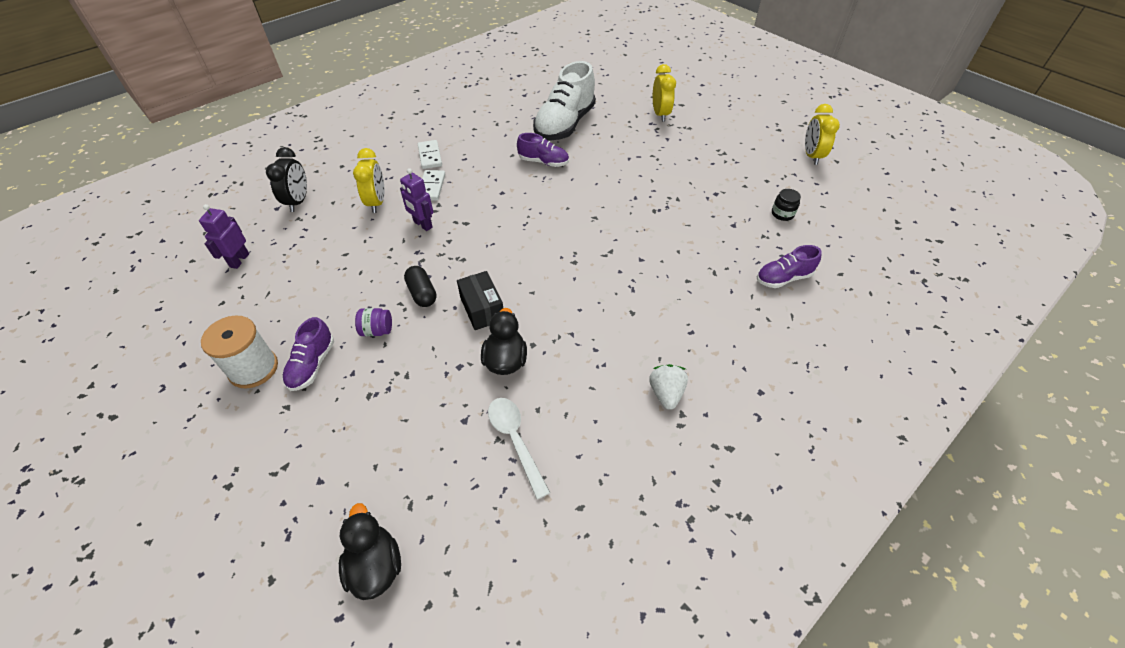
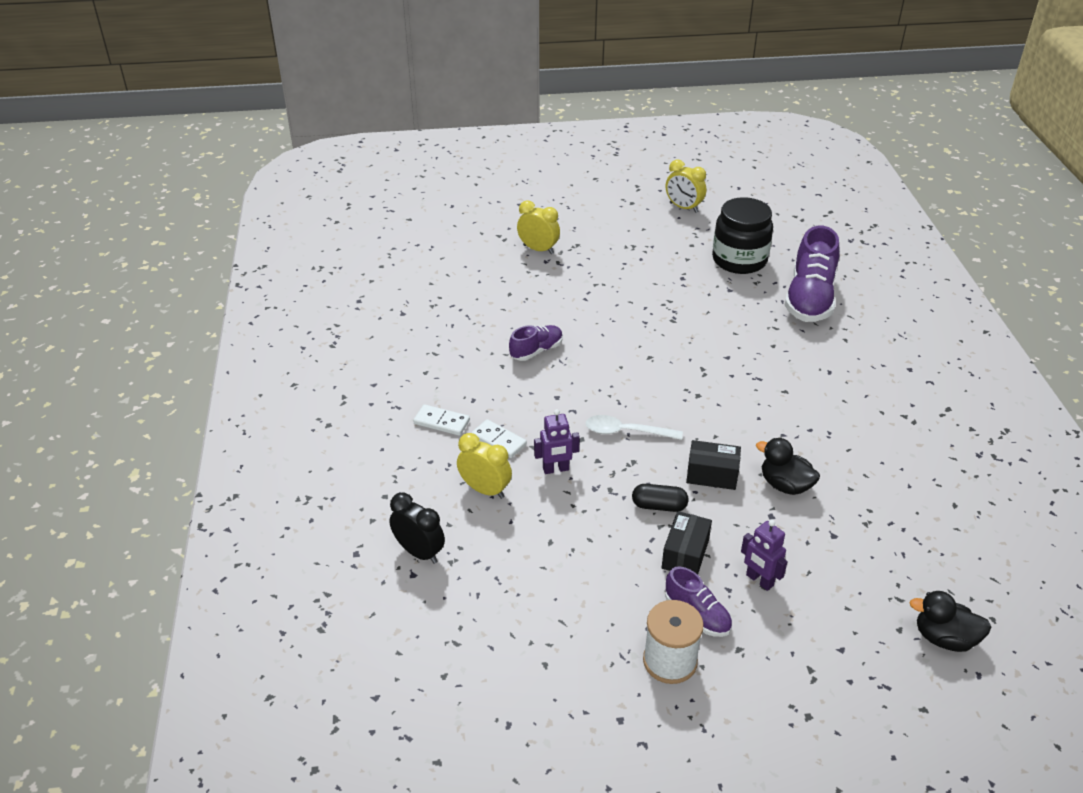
camera: 55 degrees left, 10 degrees down
(239, 260) = (483, 631): purple robot -> purple robot (759, 580)
(377, 330) = (685, 554): purple jar -> black box
(515, 440) = (873, 514): white spoon -> white spoon (626, 432)
(565, 125) = (489, 311): white shoe -> none
(666, 393) = (880, 414): white strawberry -> none
(782, 214) = (739, 260): black jar -> black jar, size x2.49
(783, 278) = (809, 299): purple shoe -> purple shoe, size x1.89

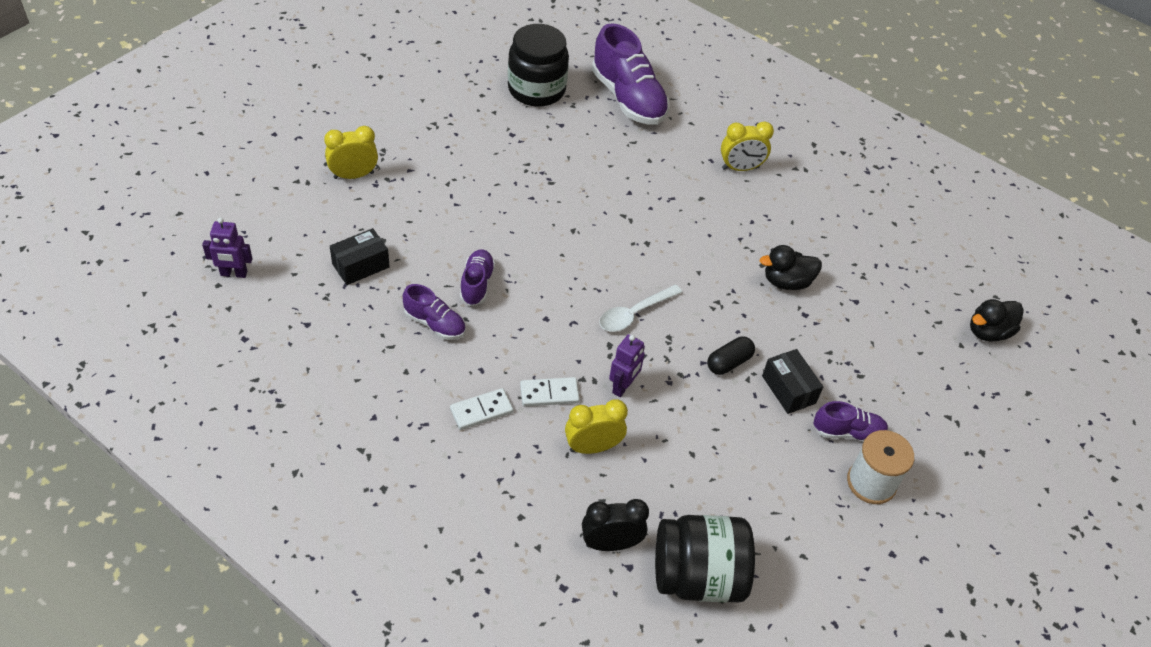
camera: 50 degrees left, 10 degrees up
(450, 615) = (698, 576): none -> black jar
(478, 357) = (435, 324): none -> purple shoe
(683, 207) = (432, 58): yellow clock -> yellow clock (740, 168)
(712, 475) = (733, 308): black box -> black box (361, 266)
(759, 580) = (853, 373): purple robot -> purple robot (233, 274)

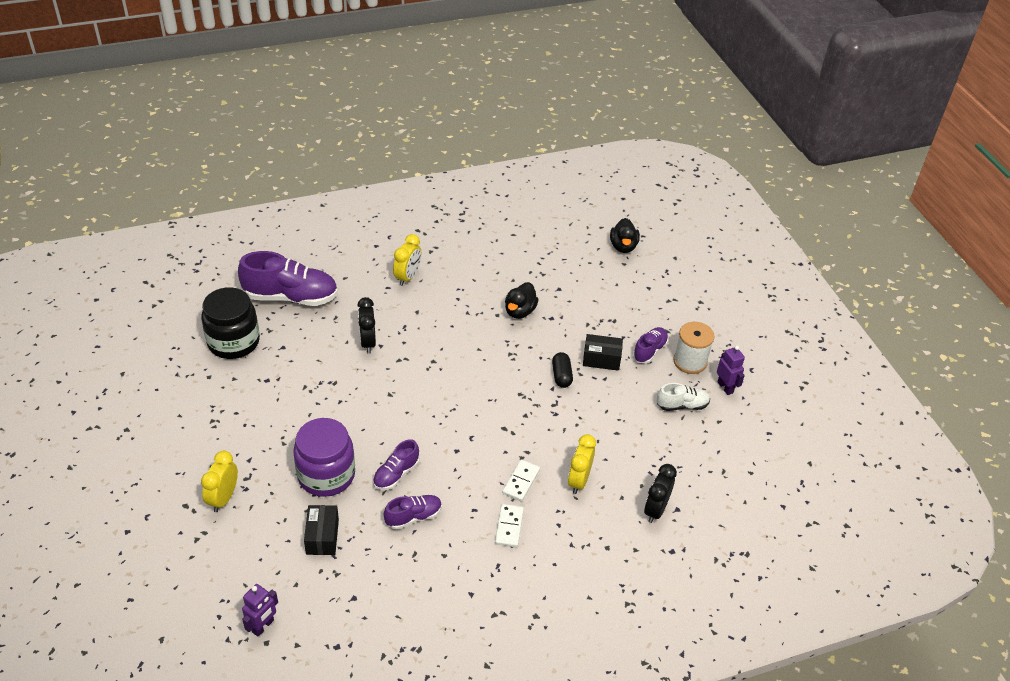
camera: 55 degrees left, 5 degrees down
(434, 232) = (326, 475): none -> purple jar
(477, 284) = (396, 474): purple shoe -> purple shoe turned 90 degrees counterclockwise
(623, 387) = (543, 439): purple robot -> purple robot (725, 387)
(624, 181) = (368, 342): none -> black clock
(634, 314) = (488, 401): white spoon -> none
(698, 576) = (703, 479): black jar -> none
(793, 504) = (682, 405): none -> white shoe

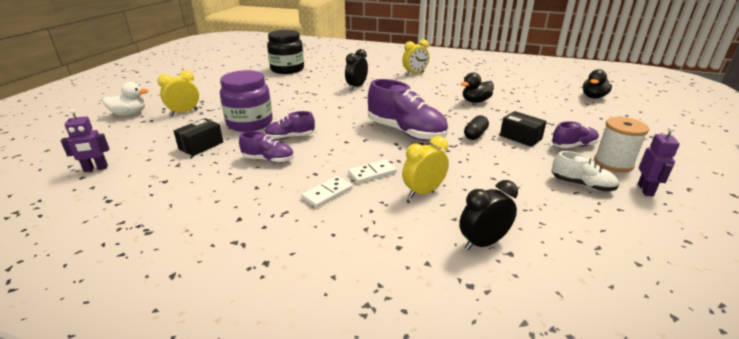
camera: 40 degrees right, 15 degrees down
(159, 538) = (129, 114): none -> white duck
(291, 297) = (339, 64): purple shoe -> purple shoe (406, 132)

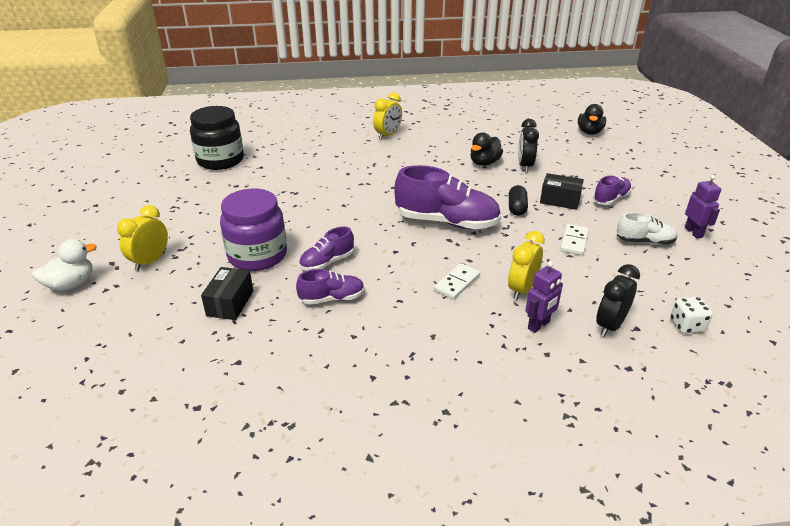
camera: 25 degrees left, 5 degrees up
(96, 169) = (126, 374): purple robot -> purple robot (539, 325)
(327, 193) = (434, 320): white domino -> white domino (574, 241)
(356, 87) = (337, 170): black clock -> black clock (525, 166)
(570, 267) = (686, 325): none -> white dice
(613, 163) = (654, 210): white spool -> none

